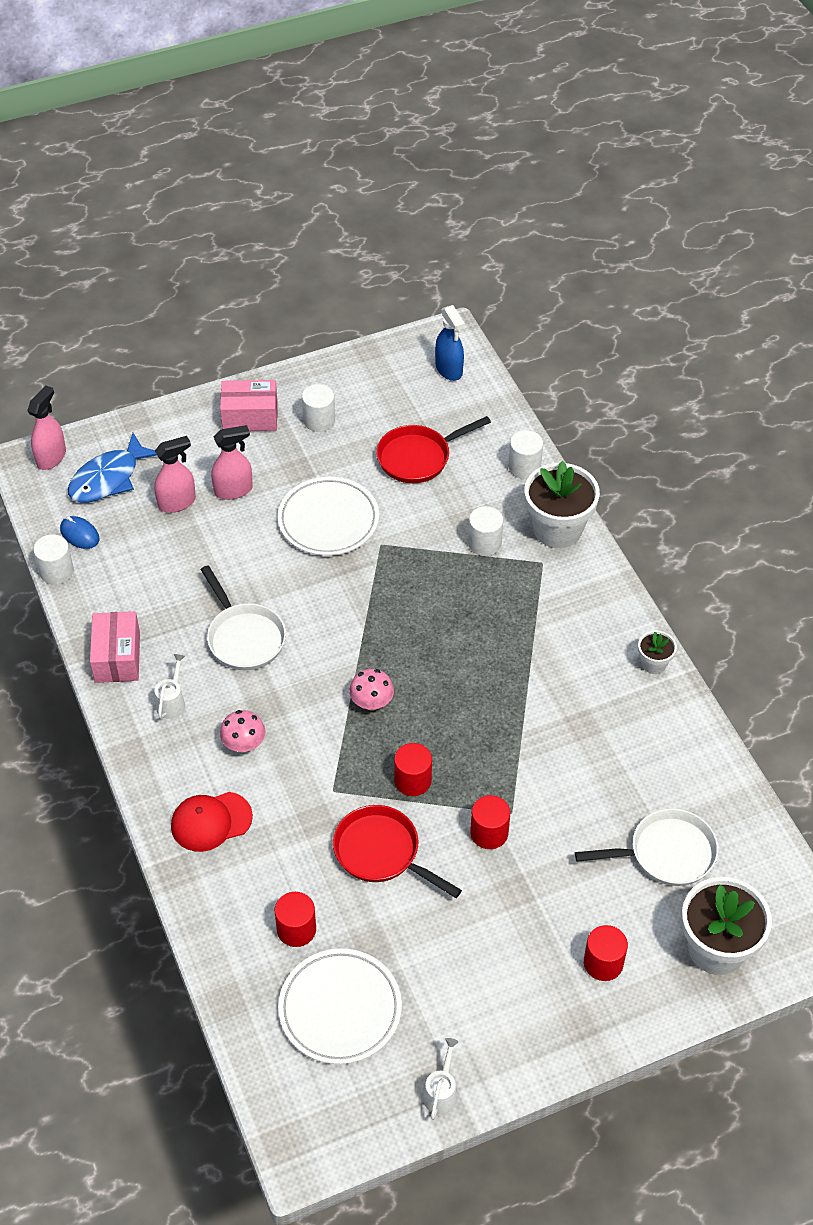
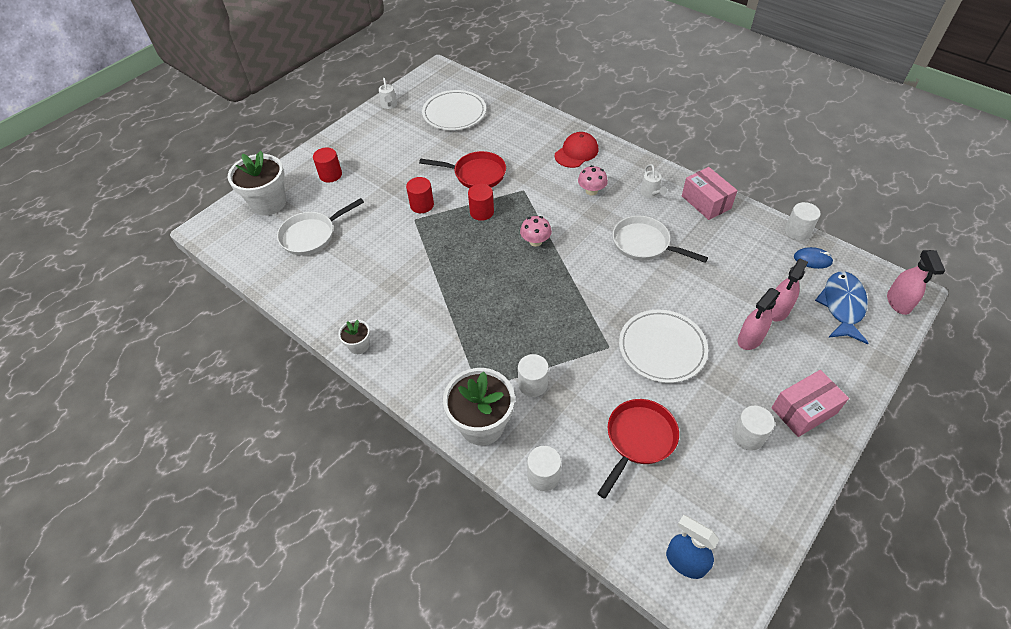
camera: 155 degrees right, 0 degrees up
(296, 929) = (497, 130): red cylinder -> none

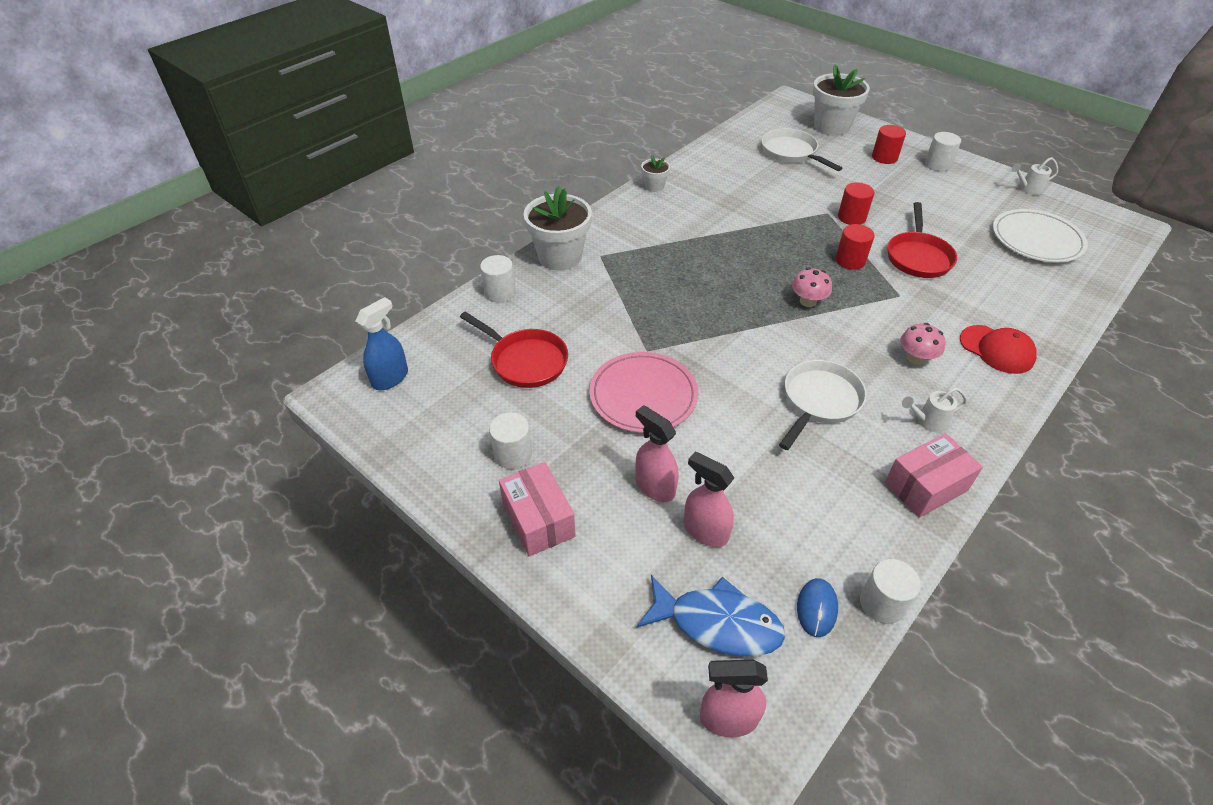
camera: 90 degrees right, 5 degrees down
(533, 384) = (602, 290): white cylinder -> white cylinder (937, 165)
(662, 348) = (643, 395): white plate -> pink plate

